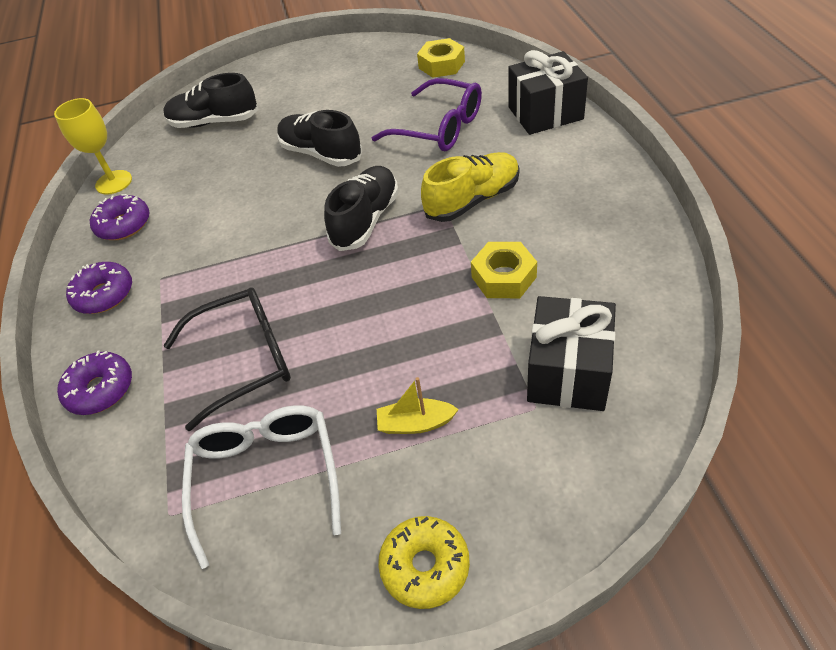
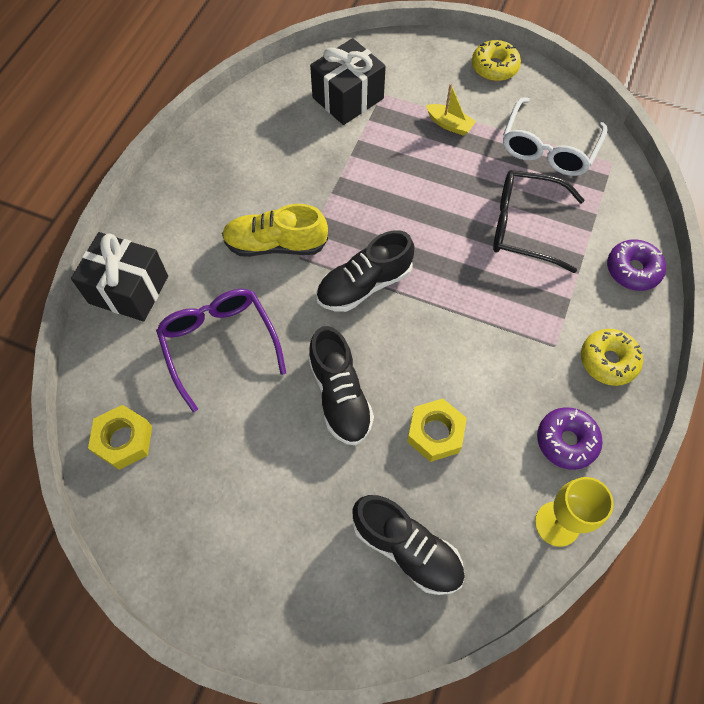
camera: 150 degrees left, 15 degrees up
(104, 295) = (608, 361): purple donut -> yellow donut
(503, 277) = (320, 171): yellow nut -> yellow nut (435, 433)

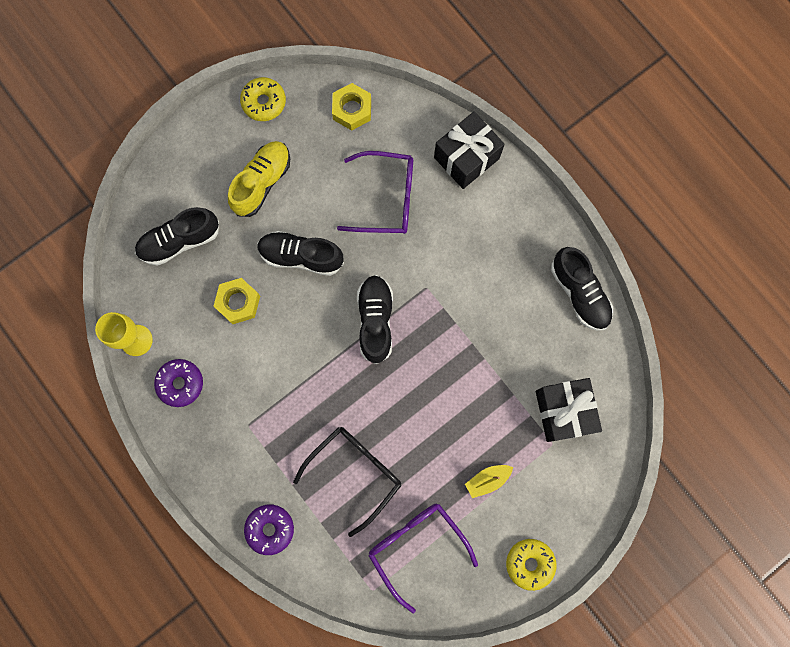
camera: 120 degrees right, 15 degrees up
(226, 132) = (579, 293): none -> black shoe
(275, 244) = (447, 276): yellow shoe -> yellow shoe (262, 182)
(548, 148) = (416, 547): white glasses -> purple glasses
(608, 361) = (215, 454): yellow donut -> yellow donut (264, 102)

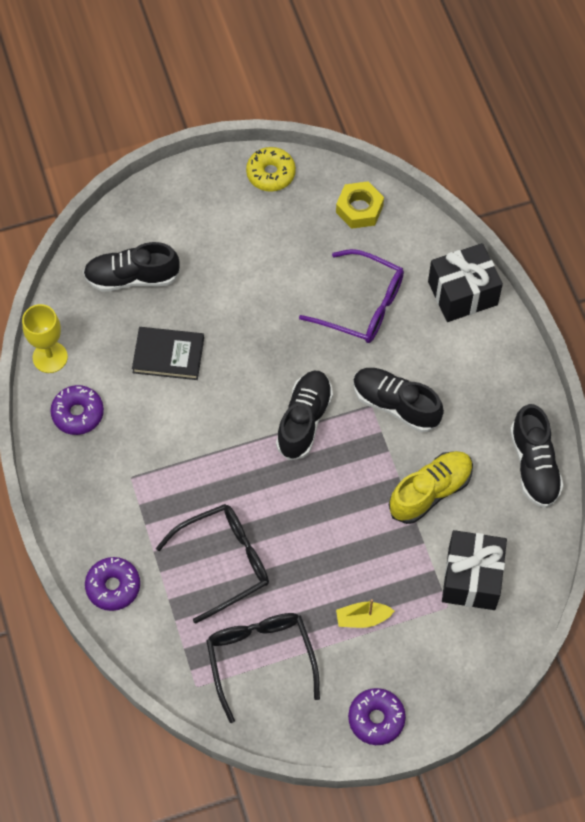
camera: 20 degrees right, 15 degrees down
(238, 302) = (168, 355): yellow nut -> black book
(262, 182) = (238, 249): yellow shoe -> yellow shoe (430, 492)
(301, 256) = (251, 332): black shoe -> black shoe (395, 404)
(416, 547) = (260, 659): purple glasses -> black glasses
(529, 563) = (376, 719): yellow donut -> purple donut

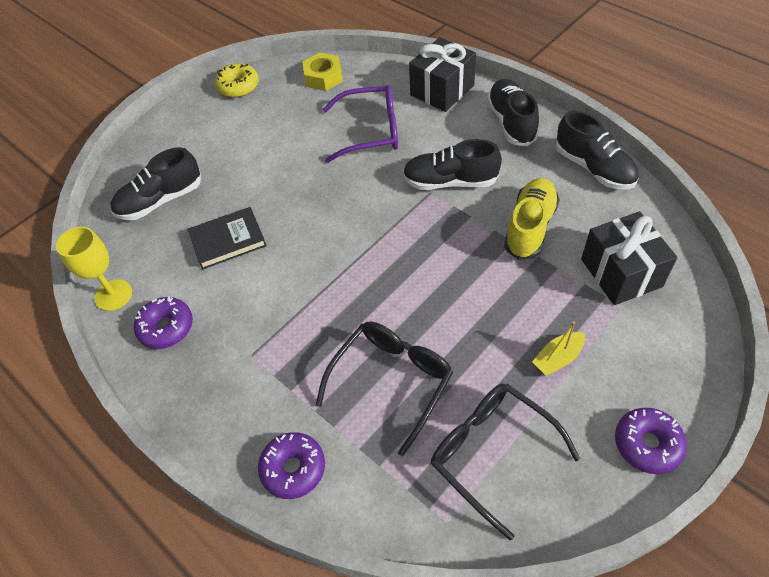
camera: 25 degrees left, 10 degrees down
(304, 420) = (382, 229): black shoe -> black shoe (511, 122)

